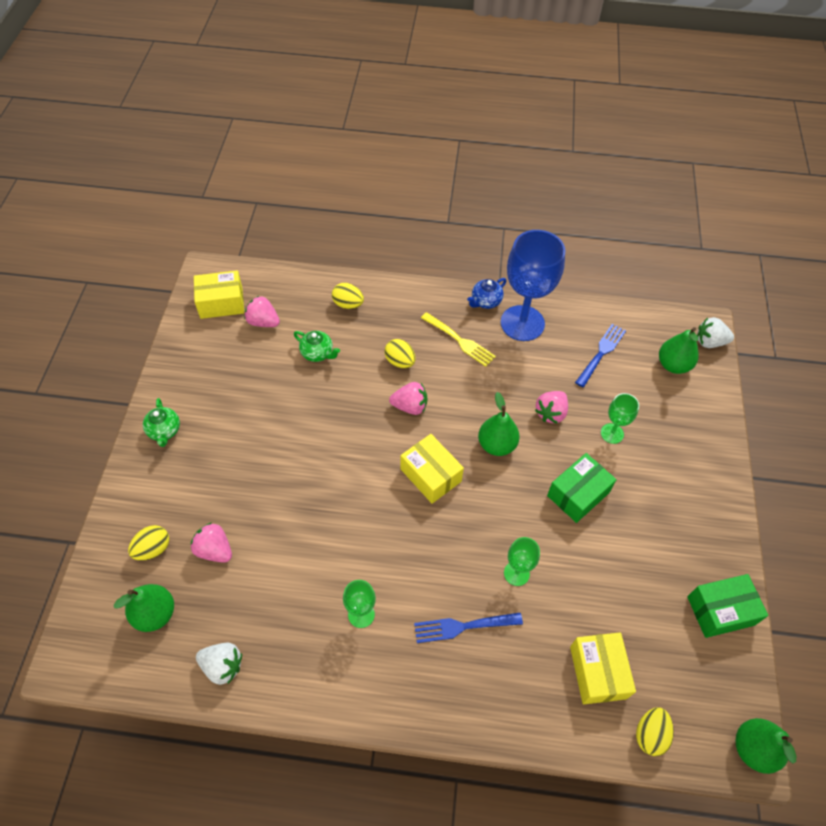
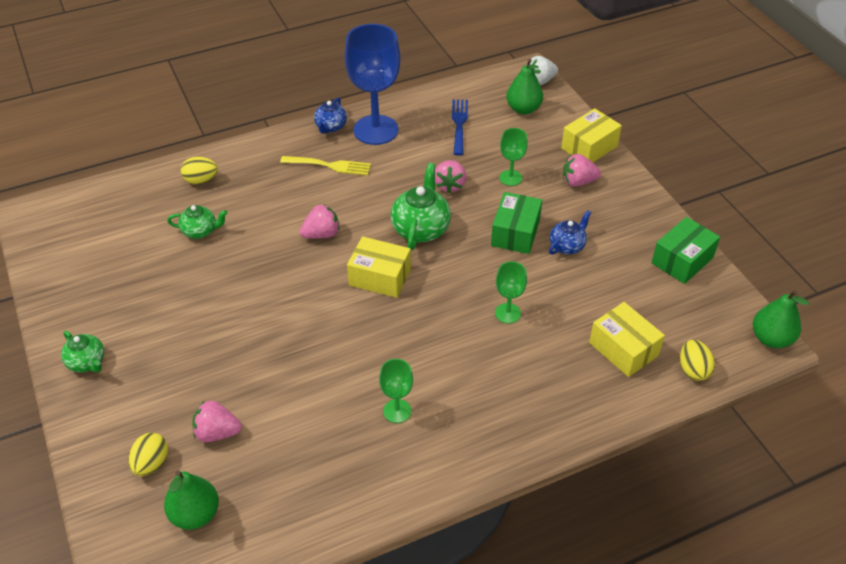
camera: 30 degrees left, 10 degrees down
(221, 303) = (66, 231): yellow box -> yellow box (589, 147)
(222, 666) = (297, 519): white strawberry -> none
(263, 322) = (124, 229): pink strawberry -> pink strawberry (578, 182)
(400, 361) = (286, 204): yellow egg -> none
(463, 627) = (492, 374): blue fork -> none
(496, 445) = (421, 228): green pear -> green teapot
(617, 533) = (567, 246): none -> blue teapot

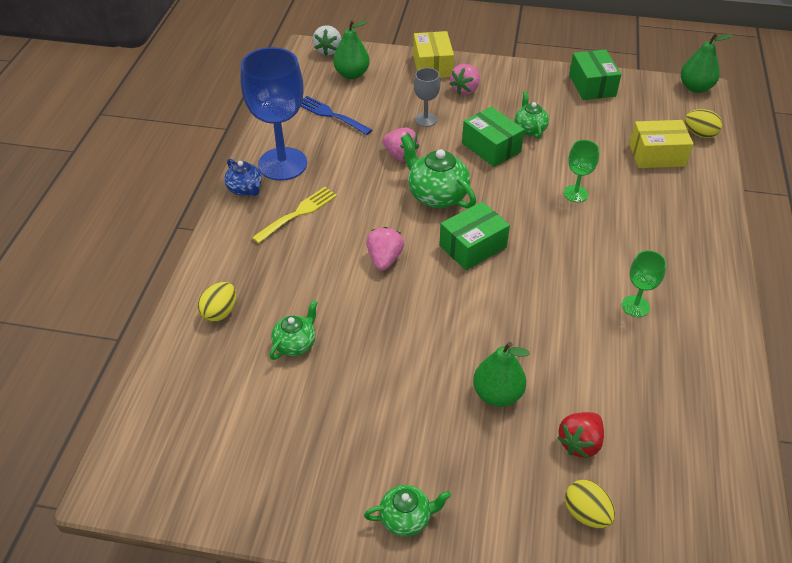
camera: 55 degrees left, 0 degrees up
(195, 514) = (670, 501): green pear -> green pear (497, 394)
(217, 433) = (580, 443): pink strawberry -> red strawberry
(380, 277) = (473, 246): yellow box -> green box
(510, 178) = (425, 119): green goblet -> grey goblet
(567, 246) = (529, 129): blue teapot -> green teapot

